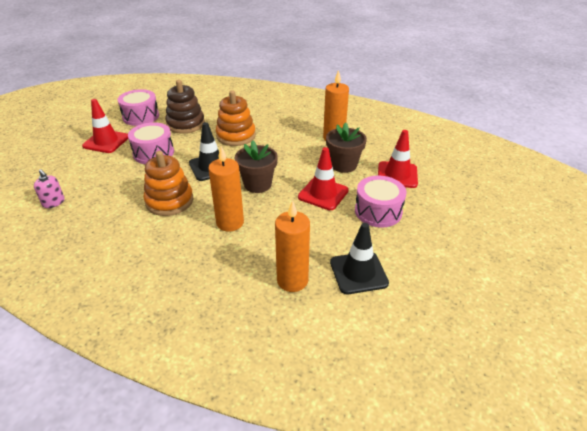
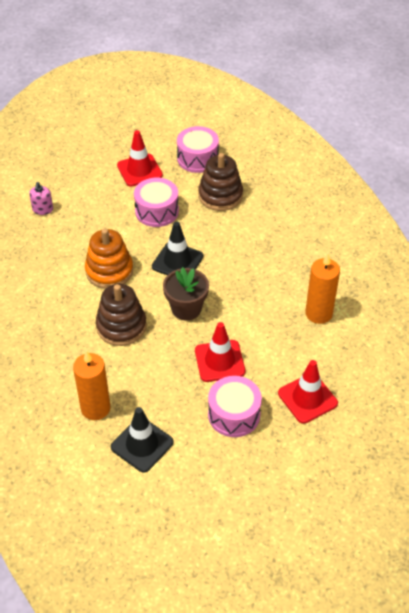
camera: 50 degrees right, 10 degrees up
(230, 222) = (121, 326): orange candle -> brown stacking toy
(236, 136) = (241, 242): orange stacking toy -> none
(343, 165) = (280, 349): brown flower pot -> none

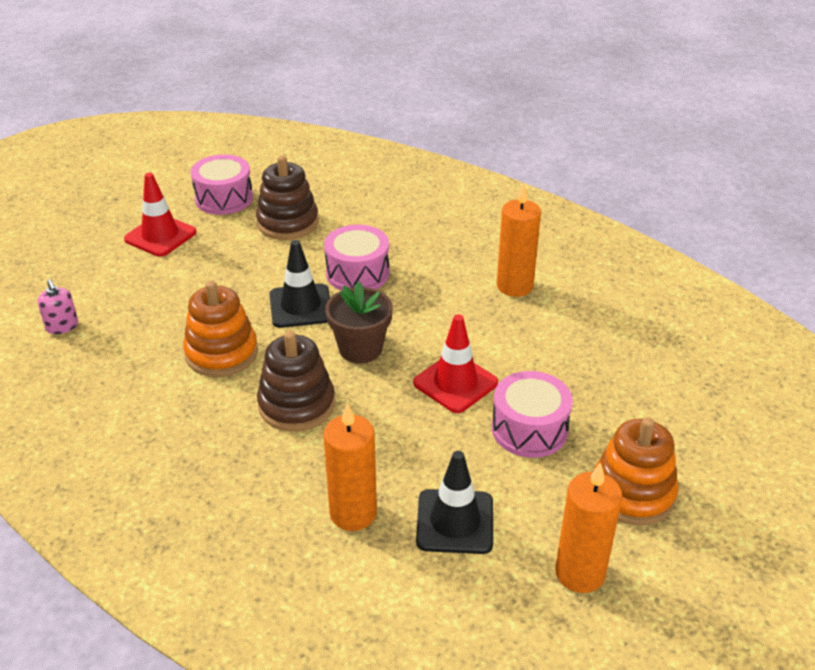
camera: 35 degrees left, 10 degrees down
(157, 211) = (223, 267): pink drum -> pink drum (357, 273)
(179, 513) = (580, 573): none -> orange candle
(254, 487) = (632, 493): none -> orange stacking toy
(307, 398) = (590, 371): red traffic cone -> none

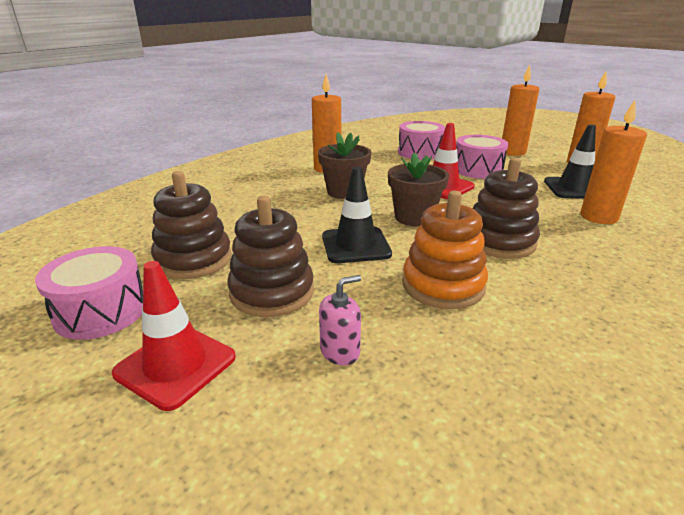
camera: 90 degrees left, 10 degrees down
(62, 326) = (425, 453): pink soap dispenser -> pink soap dispenser (340, 351)
(231, 264) = (272, 292): none -> brown stacking toy
(357, 273) = (302, 220): pink drum -> pink drum (420, 152)
(435, 300) = (344, 192): none -> brown flower pot
(632, 493) = (512, 152): orange stacking toy -> orange candle

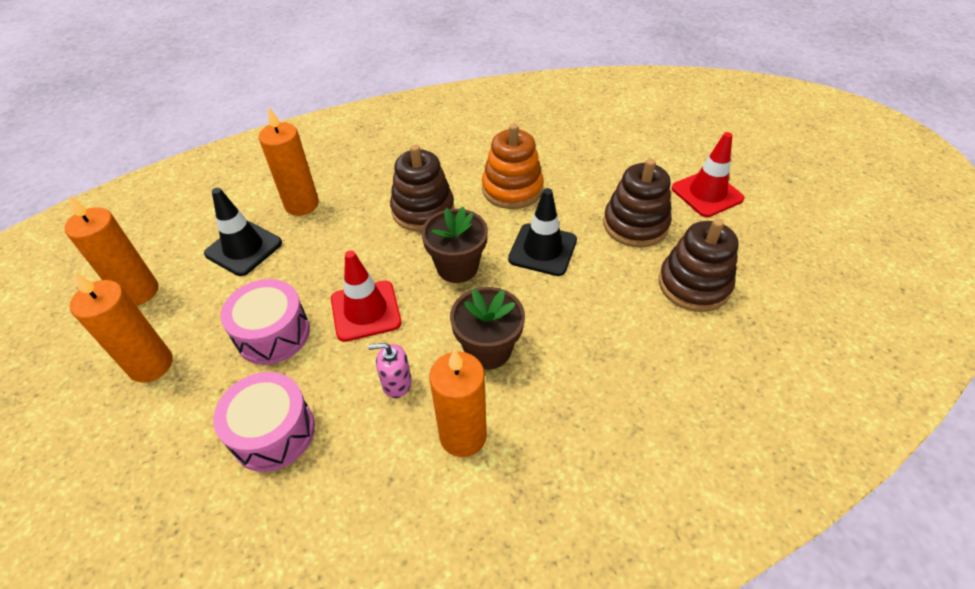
camera: 150 degrees left, 20 degrees up
(101, 311) = (764, 251): pink drum -> none
(340, 351) = (610, 171): pink soap dispenser -> pink soap dispenser (396, 383)

